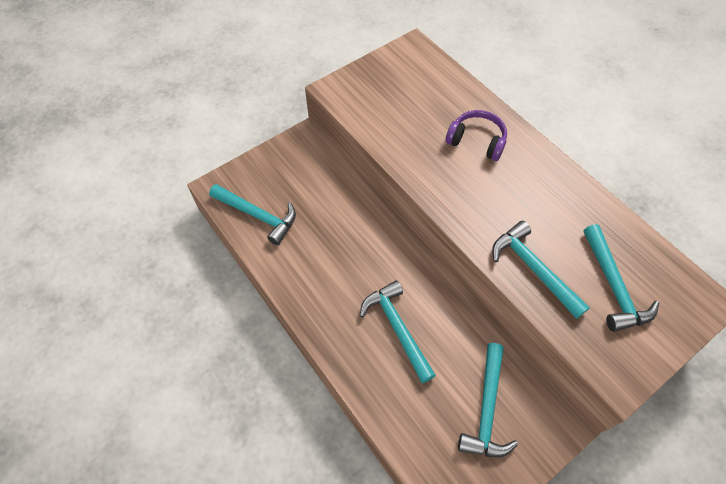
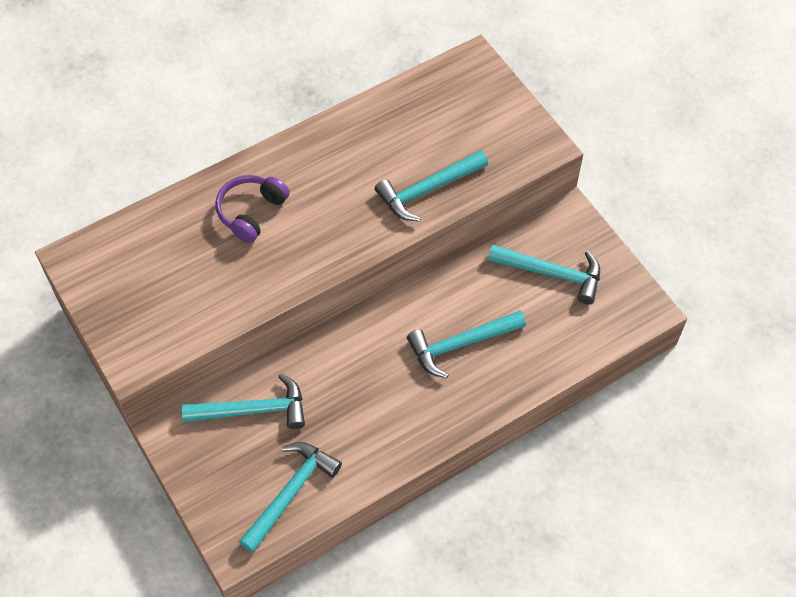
camera: 85 degrees left, 0 degrees up
(613, 286) = (453, 128): turquoise hammer -> turquoise hammer (253, 410)

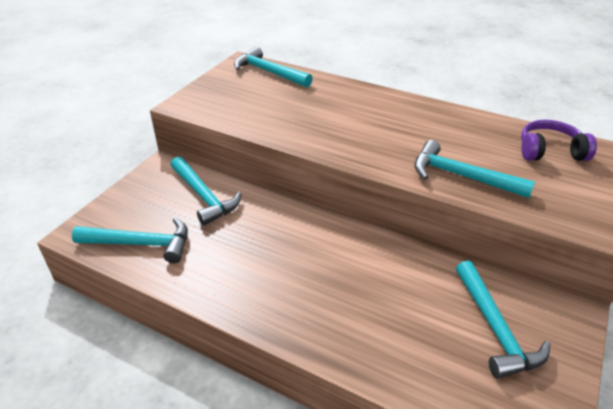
camera: 60 degrees right, 20 degrees down
(251, 212) = (343, 106): purple headphones -> purple headphones (550, 151)
(461, 344) = (356, 291): turquoise hammer -> turquoise hammer (269, 72)

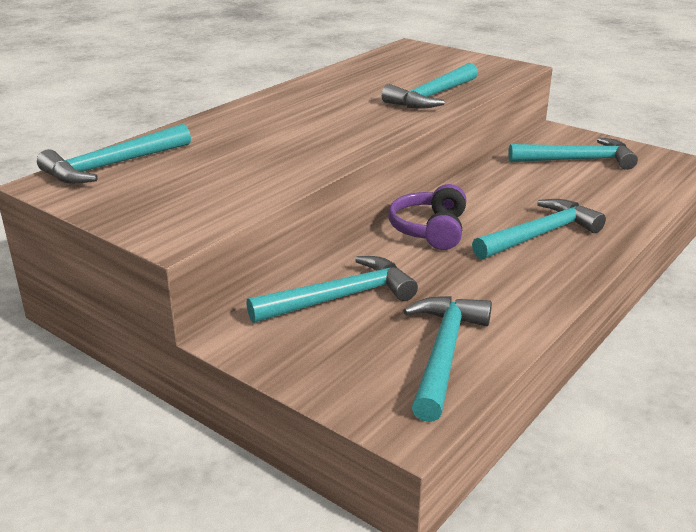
camera: 80 degrees left, 10 degrees down
(310, 292) = (539, 235): none -> turquoise hammer
(550, 151) = (399, 62): purple headphones -> purple headphones (430, 230)

